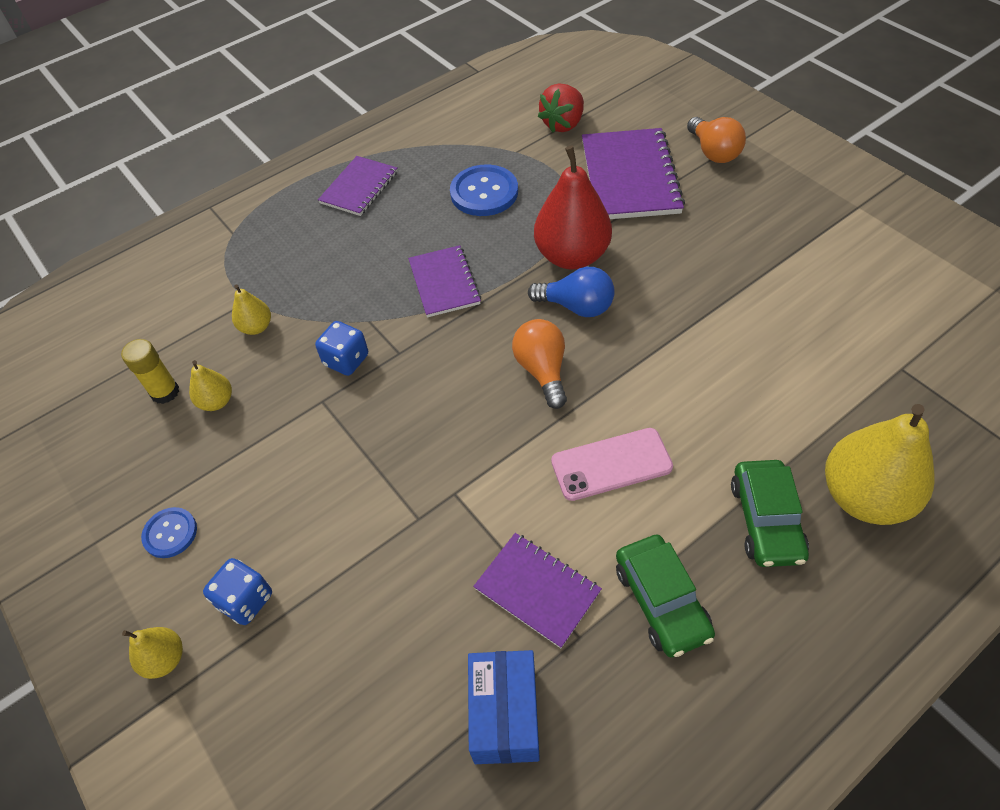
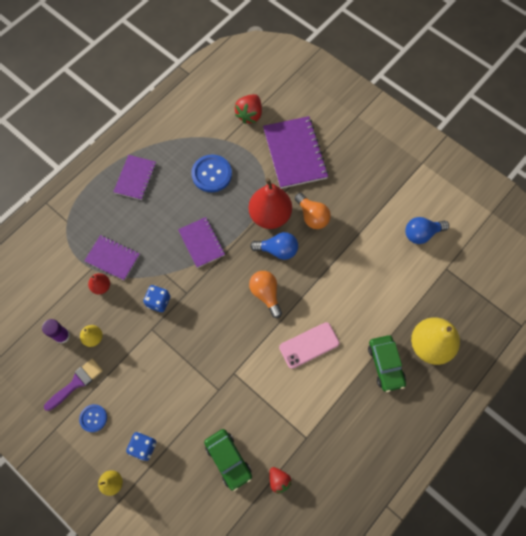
camera: 15 degrees left, 15 degrees up
(161, 469) = (76, 383): none -> purple brush
(165, 392) = (62, 336): yellow glue stick -> purple glue stick
(256, 327) = (101, 286): yellow pear -> red pear
(505, 715) = (279, 480): blue box -> red strawberry
(537, 590) = (283, 418): purple notebook -> purple notebook (112, 258)
(661, 601) = (341, 414): green car -> green car (228, 459)
(713, 152) = (340, 129): orange light bulb -> orange light bulb (312, 216)
(853, 309) = (421, 234): none -> blue light bulb

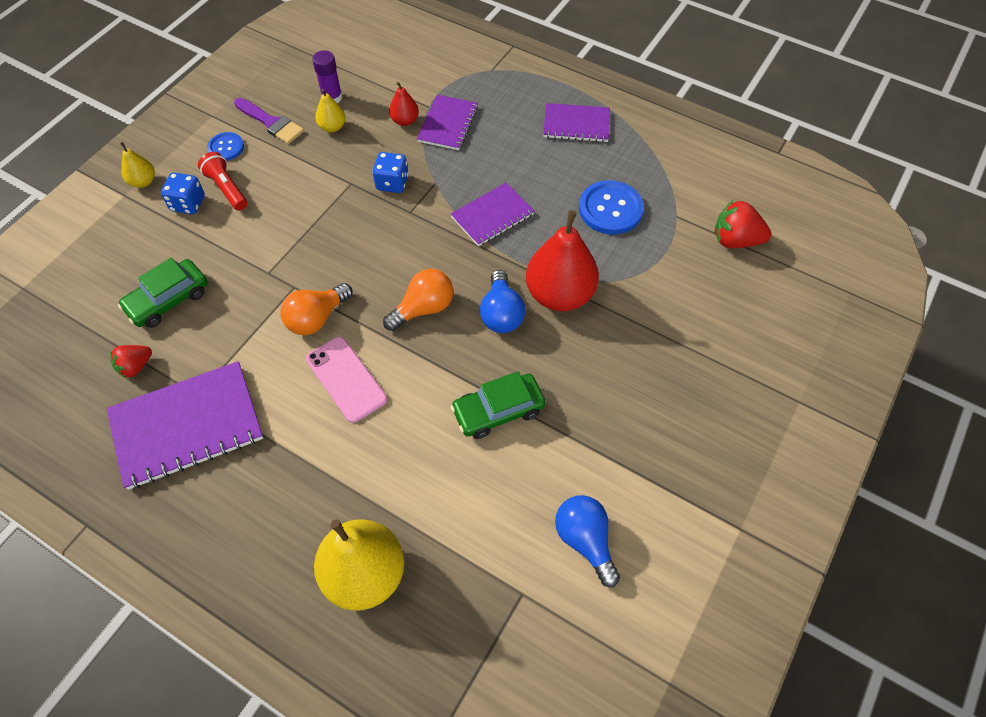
camera: 80 degrees right, 10 degrees down
(135, 418) = (226, 188): none -> red flashlight
(294, 153) = (685, 313): purple notebook -> purple notebook (187, 426)
(312, 216) = (573, 354): orange light bulb -> orange light bulb (316, 318)
(385, 364) = (322, 500): green car -> green car (498, 411)

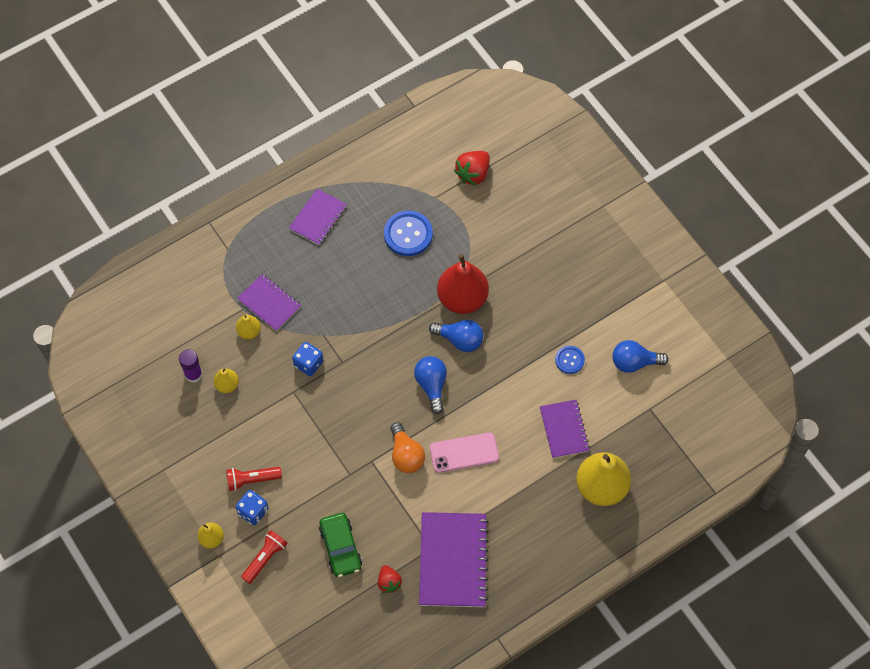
camera: 65 degrees left, 5 degrees up
(133, 235) = (265, 558): none -> red flashlight
(226, 147) = (207, 469): blue button -> blue button (569, 360)
(271, 123) = (197, 428): purple brush -> none
(405, 121) = (249, 332): red pear -> yellow pear
(423, 308) = (432, 385): orange light bulb -> blue light bulb
(492, 216) = (374, 310): purple notebook -> purple notebook (564, 429)
(498, 411) = (530, 372): green car -> none

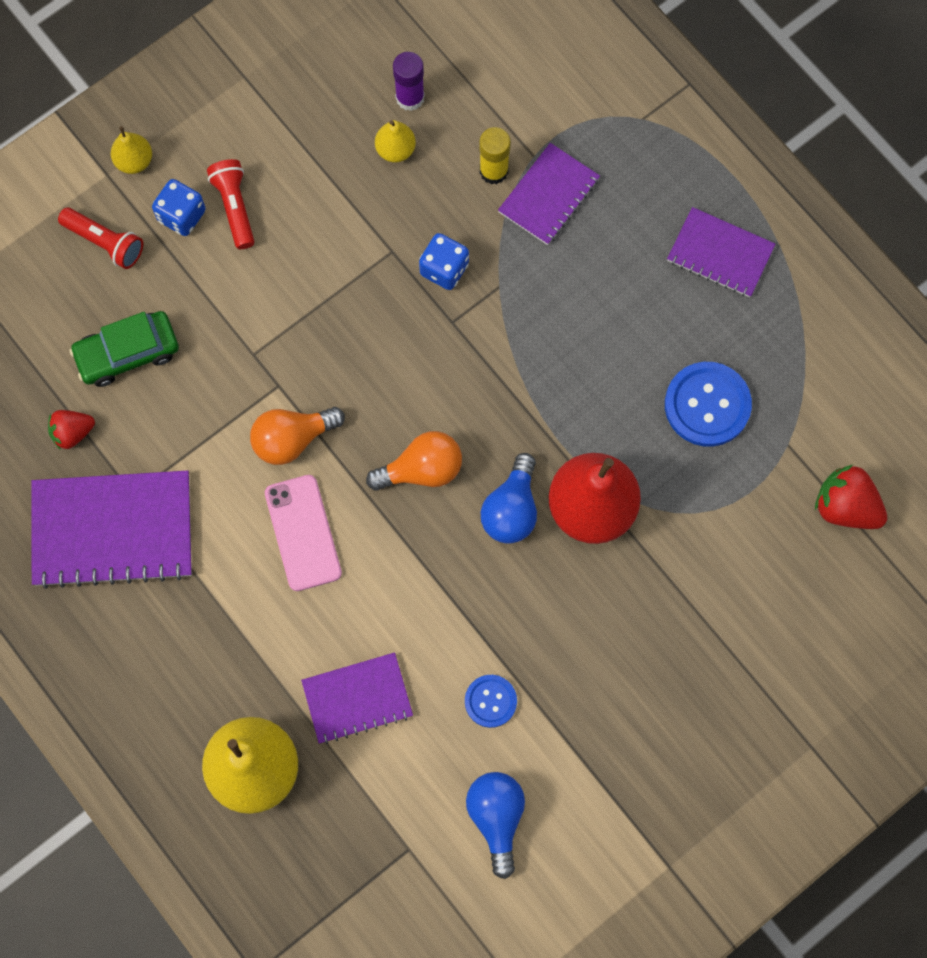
camera: 85 degrees right, 10 degrees up
(249, 332) = (493, 171): yellow pear -> yellow glue stick
(432, 385) = (422, 470): blue light bulb -> orange light bulb

